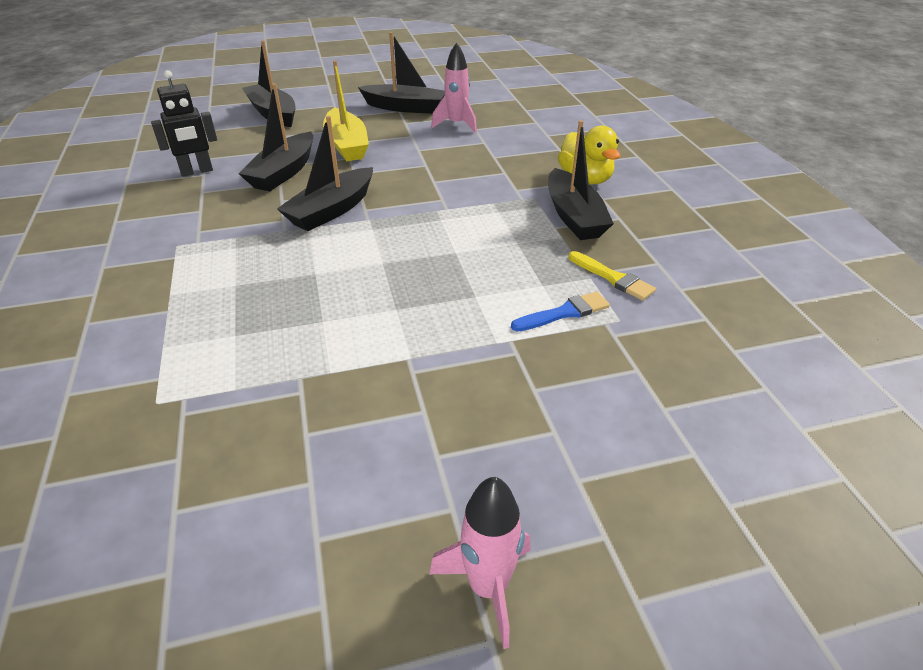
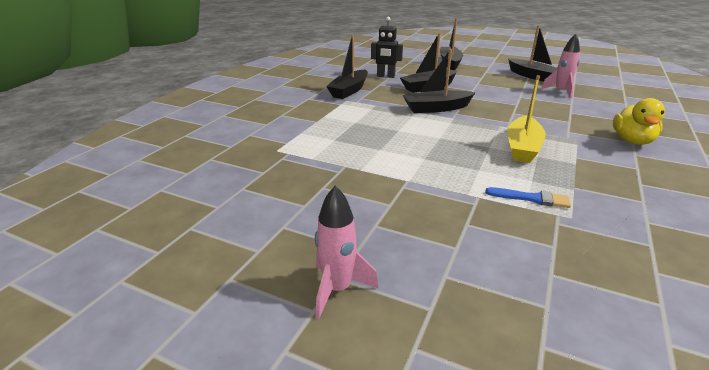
camera: 40 degrees right, 10 degrees down
(347, 145) = (477, 84): yellow boat -> yellow boat (522, 147)
(574, 216) = (598, 156): black boat -> black boat (349, 90)
(613, 278) = (592, 195): yellow brush -> none

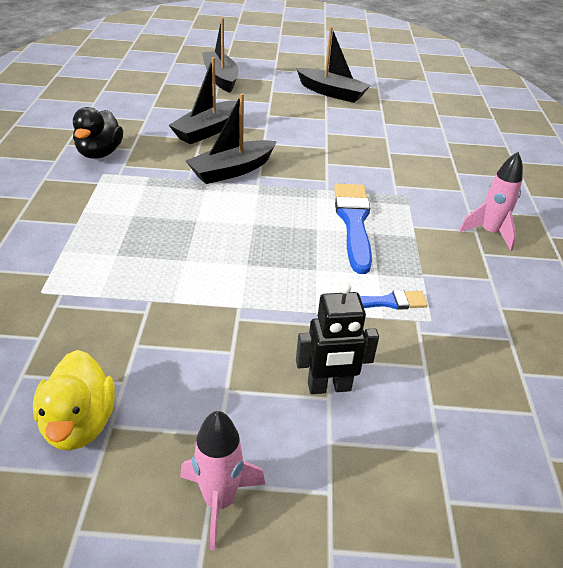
camera: 25 degrees left, 10 degrees up
(349, 90) = (100, 153): black boat -> black duck
(386, 76) = (141, 116): black robot -> black robot (329, 387)
(522, 147) = (353, 222): yellow boat -> blue brush
(560, 91) = (369, 116): pink rocket -> pink rocket (489, 233)
(632, 141) = (461, 189): yellow duck -> yellow duck (79, 423)

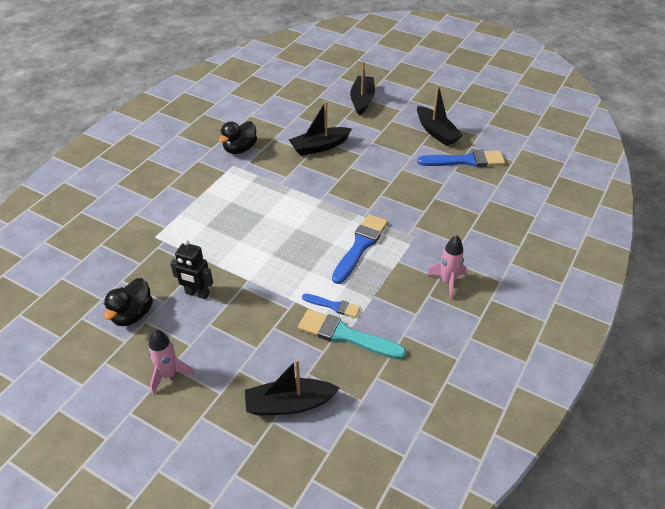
camera: 30 degrees right, 5 degrees up
(79, 423) = (132, 314): yellow duck -> black duck
(232, 170) = (312, 184): black boat -> black boat (289, 404)
(329, 387) = (261, 342): black robot -> black robot (197, 294)
(387, 112) = (465, 161): none -> blue brush
(434, 334) = (346, 335): none -> turquoise brush

